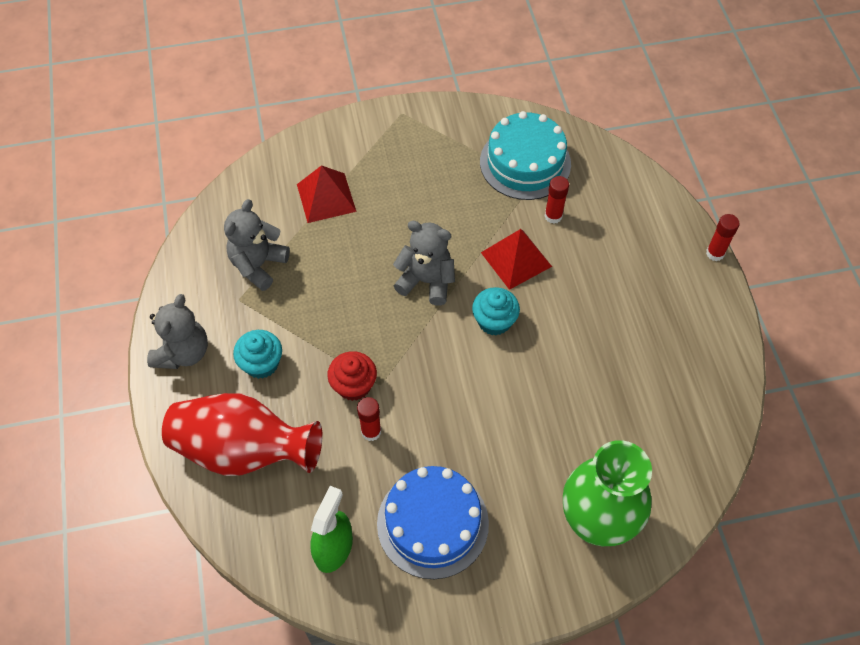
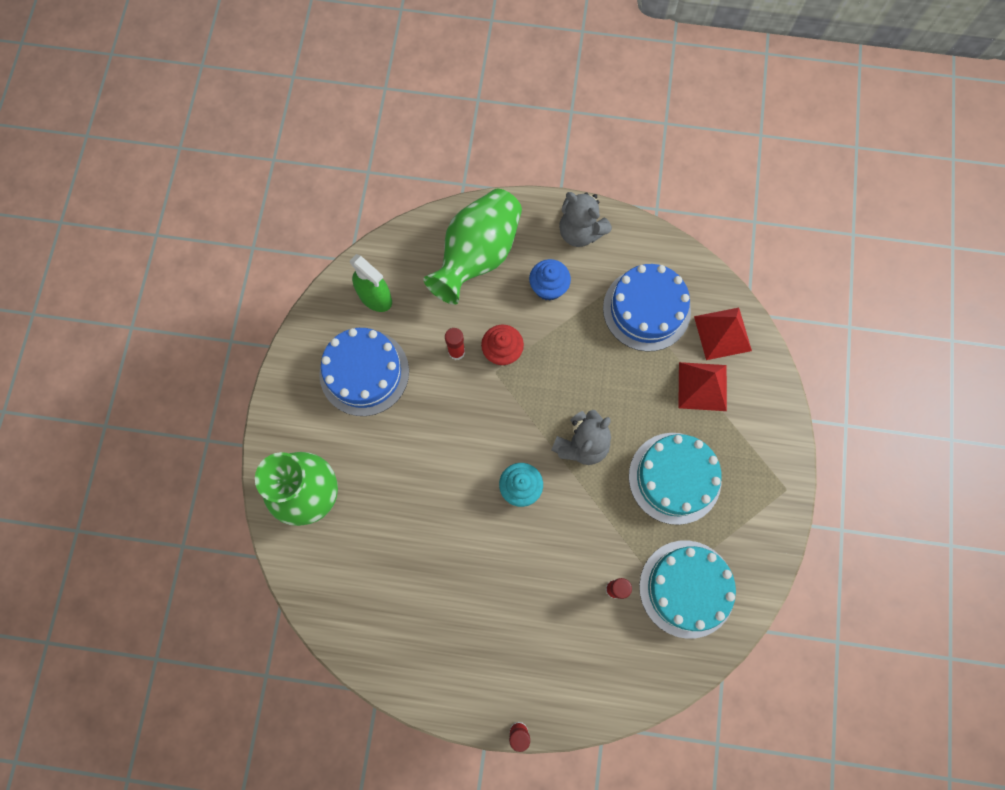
camera: 110 degrees right, 15 degrees up
(244, 450) = (477, 255): red vase -> green vase
(258, 265) = (646, 309): grey teddy bear -> blue cake
(261, 363) = (548, 287): turquoise cupcake -> blue cupcake
(427, 197) = (674, 478): none -> turquoise cake
(516, 259) = (577, 533): red pyramid -> red pyramid (722, 333)

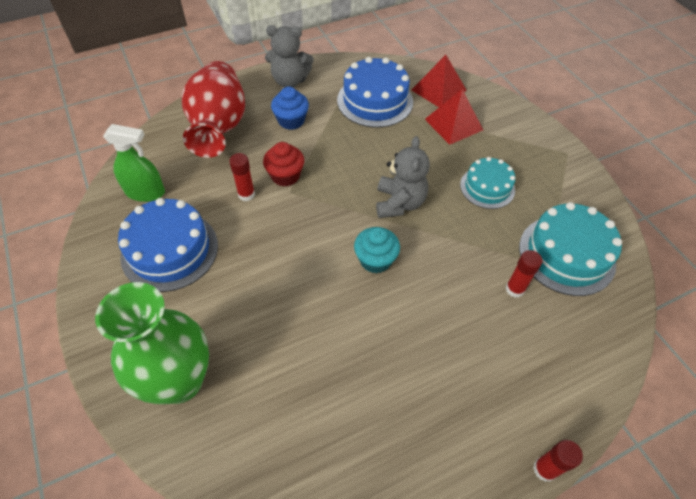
camera: 35 degrees left, 20 degrees down
(477, 255) = (219, 127): green vase -> red vase
(674, 478) = (487, 187): turquoise cake -> turquoise cake, size x0.63

